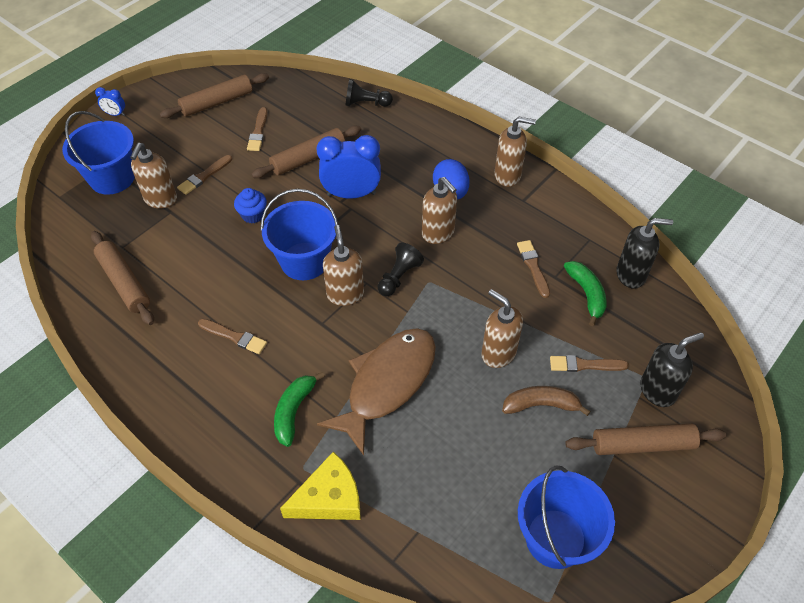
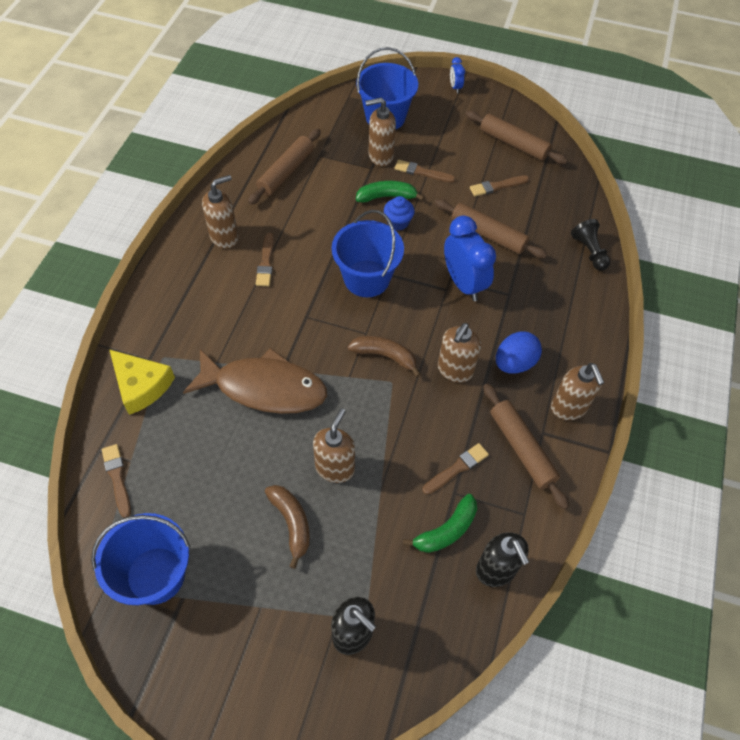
camera: 65 degrees right, 5 degrees up
(294, 411) = (211, 331): green banana -> green banana (387, 197)
(345, 294) = (345, 322): brown soap dispenser -> brown soap dispenser (224, 237)
(399, 277) = (385, 356): black pawn -> brown banana
(585, 365) = (355, 552): brown brush -> brown brush (117, 478)
(642, 444) = (282, 633): brown rolling pin -> brown rolling pin (522, 448)

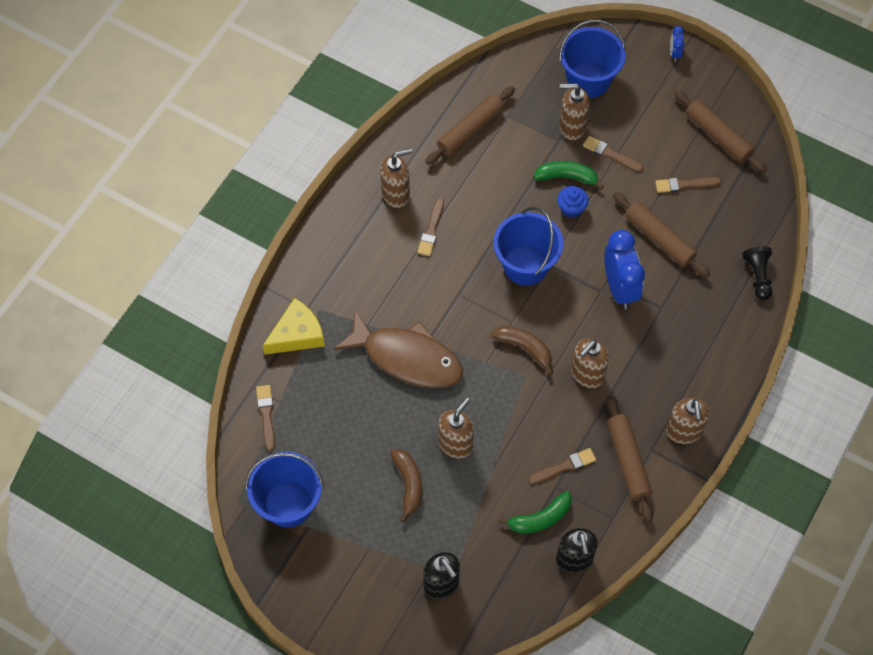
camera: 15 degrees right, 5 degrees up
(141, 385) = (297, 334): yellow cheese -> yellow cheese turned 90 degrees counterclockwise
(514, 363) = (645, 379): blue egg -> none

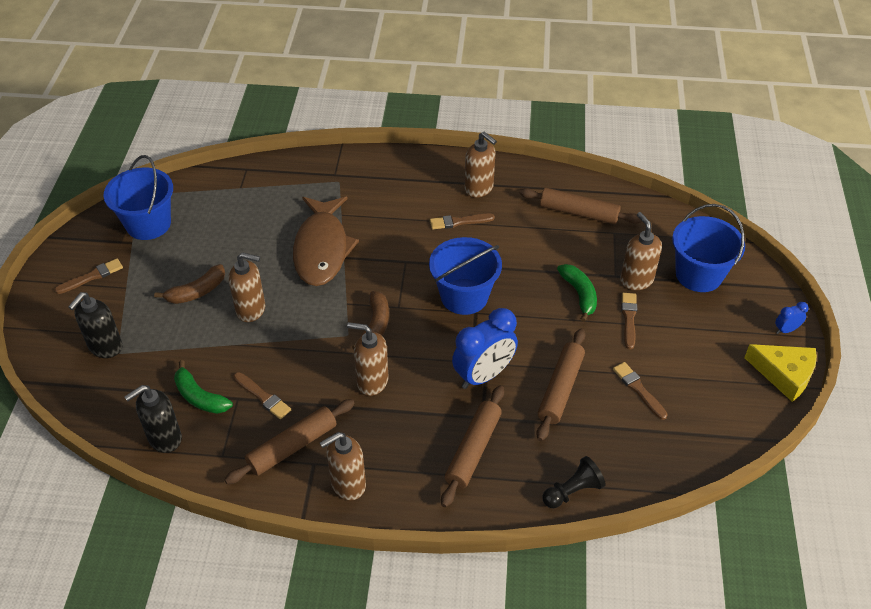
camera: 65 degrees right, 15 degrees down
(266, 415) = (224, 184): brown brush -> brown brush (92, 276)
(297, 334) = (308, 176): yellow cheese -> yellow cheese (784, 374)
(571, 209) = (547, 309): blue cupcake -> none
(718, 136) = (718, 398): brown rolling pin -> brown rolling pin (473, 450)

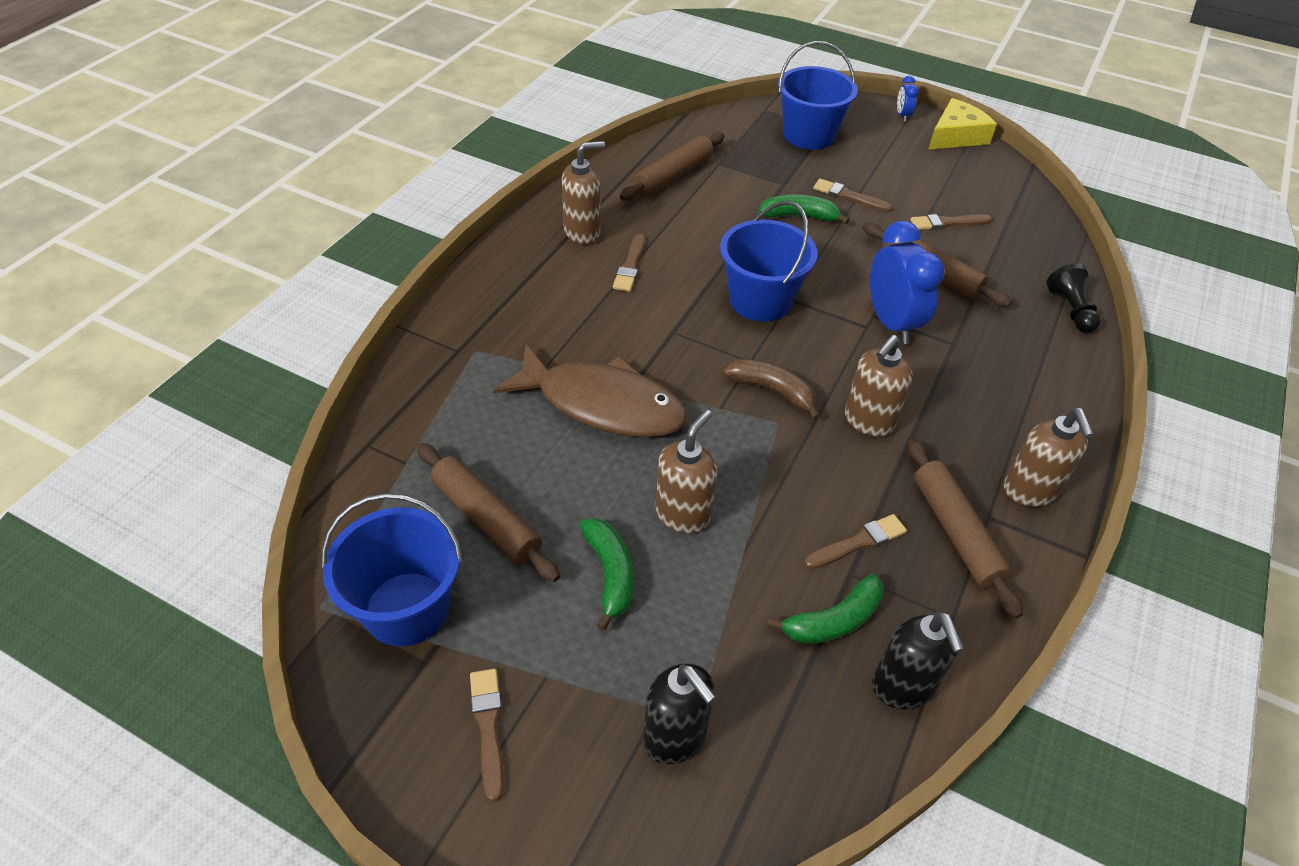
camera: 70 degrees left, 0 degrees up
(197, 291) = (610, 574): brown banana -> green banana
(473, 450) = (999, 365): brown rolling pin -> brown rolling pin (486, 519)
(636, 280) = (797, 173): brown soap dispenser -> none

